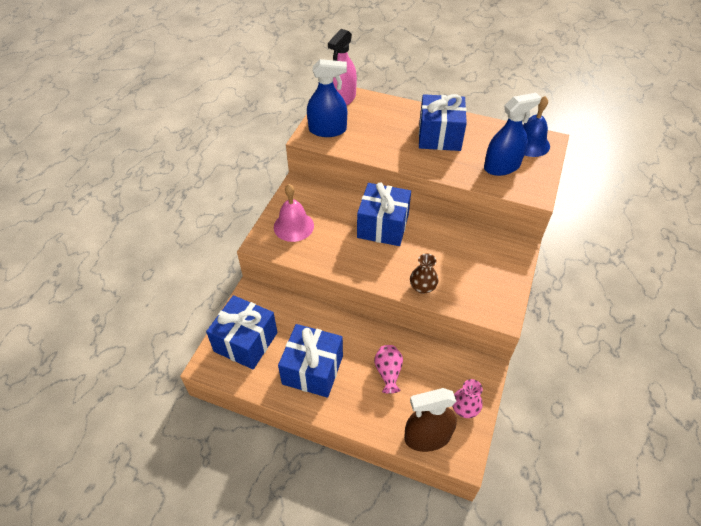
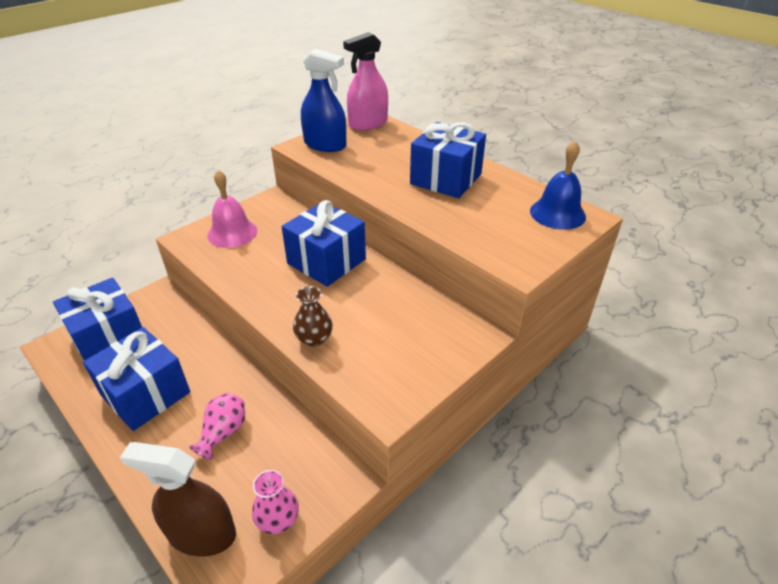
camera: 25 degrees right, 10 degrees down
(501, 166) = (498, 227): blue spray bottle -> none

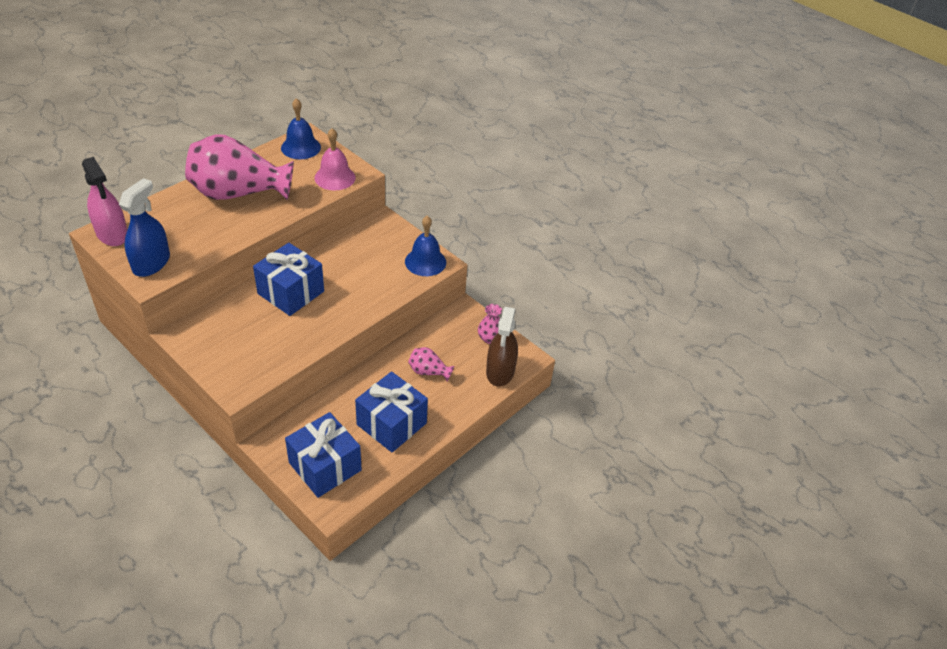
camera: 95 degrees left, 5 degrees up
(232, 233) = (234, 357): pink bell -> pink bell (335, 177)
(314, 338) = (380, 296): brown vase -> none
(388, 387) = (425, 262): none -> blue bell
(445, 179) = (239, 193): blue gift -> pink vase

